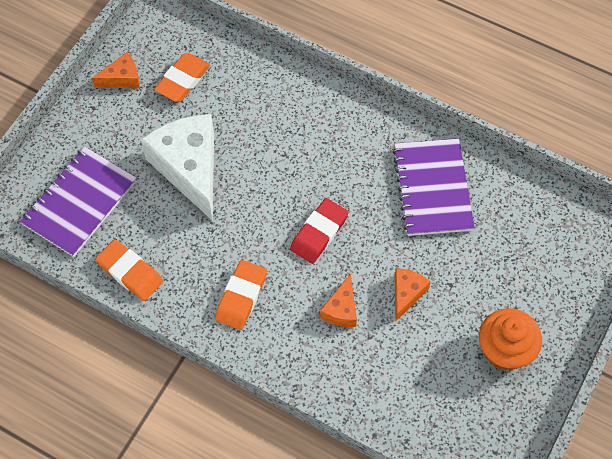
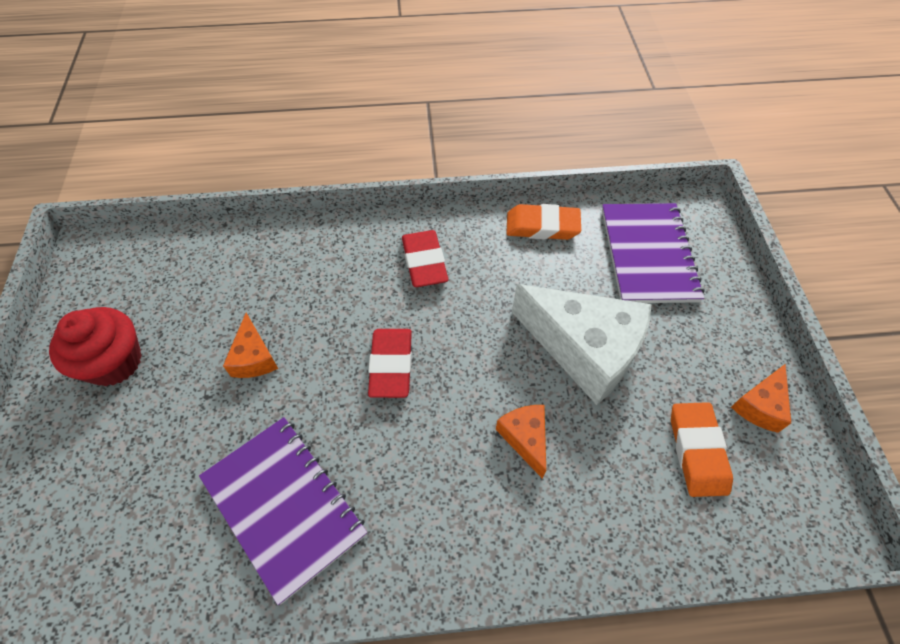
camera: 145 degrees right, 5 degrees down
(241, 297) = (424, 262): orange eraser -> red eraser
(341, 309) = (317, 304): orange cheese -> orange cheese (525, 438)
(505, 350) = (114, 362): orange cupcake -> red cupcake

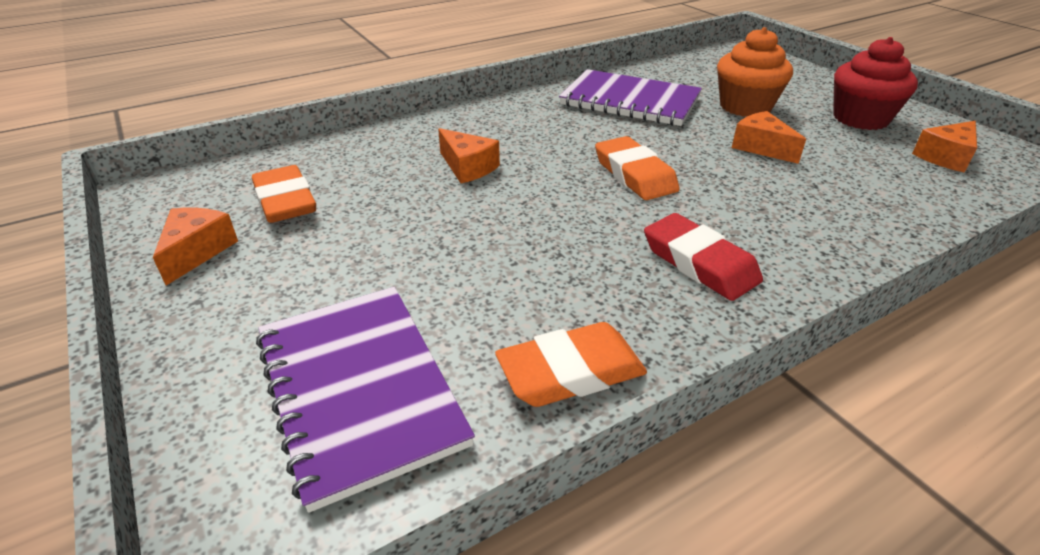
camera: 155 degrees right, 20 degrees down
(138, 284) = (945, 157): none -> orange cheese
(183, 434) = (745, 107): none -> orange cupcake
(391, 365) = (634, 174): red eraser -> orange eraser
(584, 349) = (432, 240): white cheese -> none

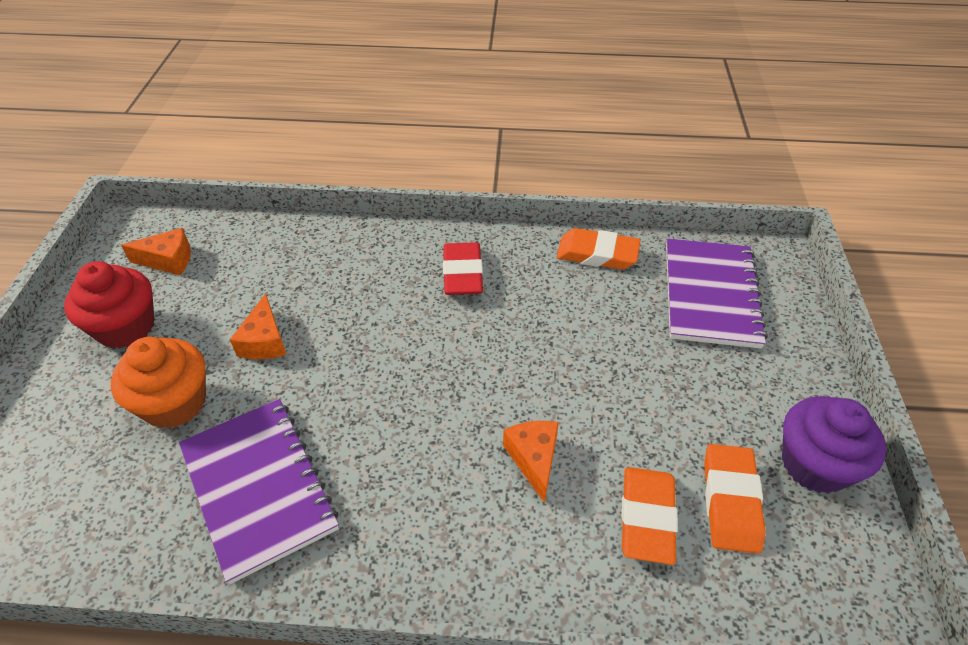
camera: 145 degrees left, 10 degrees up
(197, 251) = (814, 464): orange cheese -> purple cupcake
(634, 174) = (404, 367): orange eraser -> orange eraser (647, 517)

